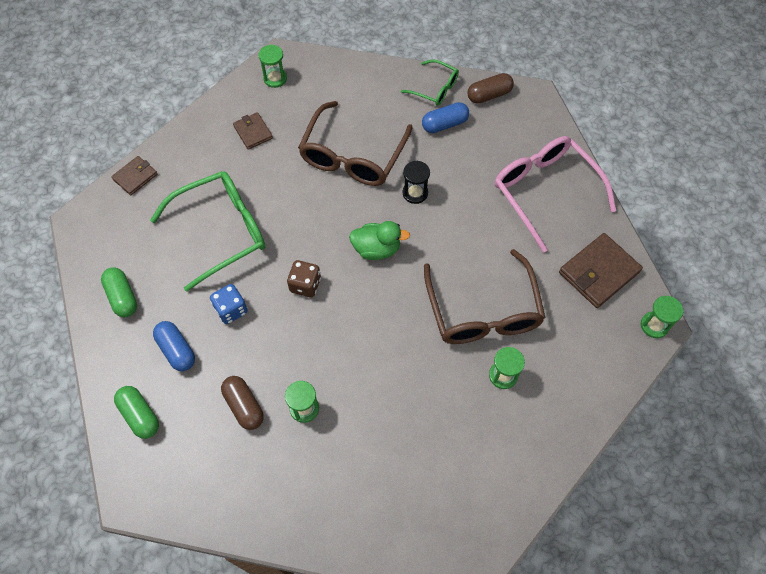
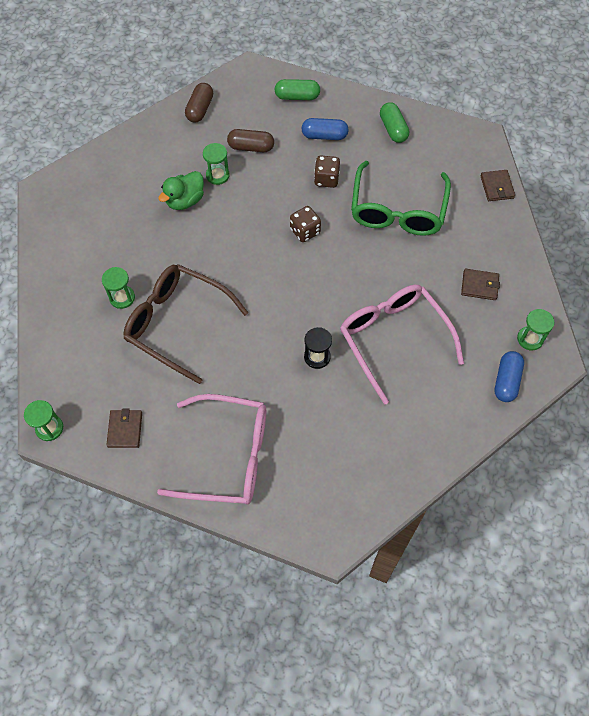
camera: 130 degrees right, 0 degrees up
(122, 297) = (393, 129): green capsule -> green capsule turned 60 degrees clockwise
(231, 310) = (326, 179): blue dice -> brown dice
(352, 156) = (393, 339): brown glasses -> pink glasses
(377, 249) = (292, 294): green duck -> green duck (185, 201)
(435, 88) = (413, 460): green glasses -> none
(444, 124) = (366, 435): blue capsule -> blue capsule (506, 381)
(489, 95) = (367, 501): brown capsule -> brown capsule (200, 109)
(598, 272) = (125, 430): brown wallet -> brown wallet, size x0.58

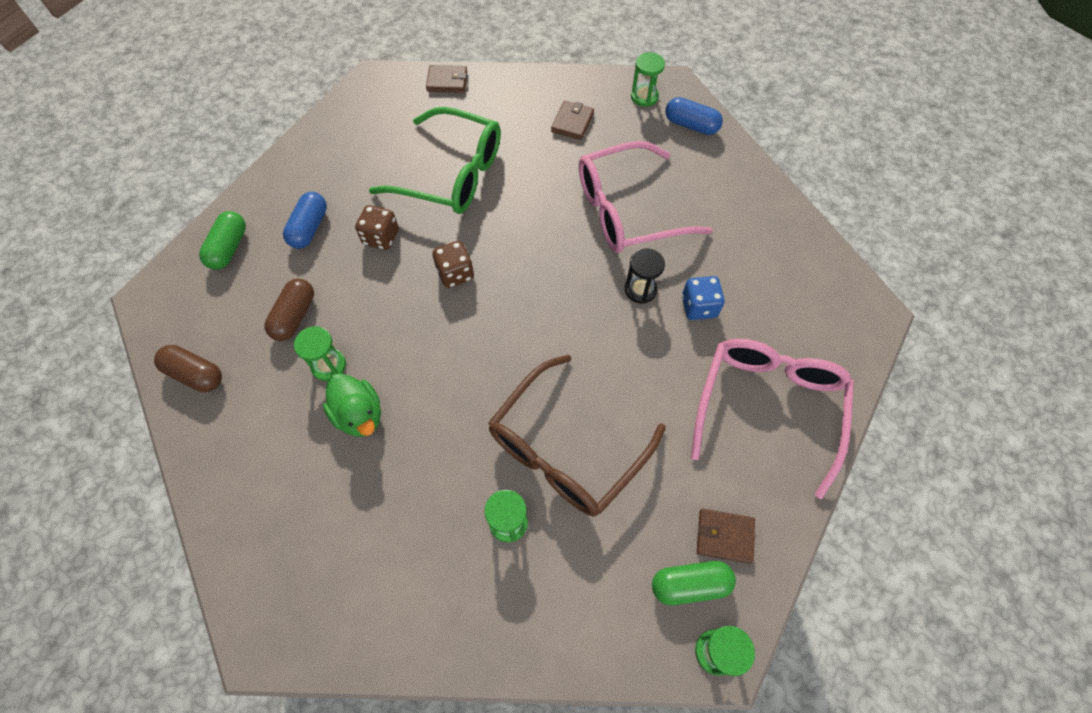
camera: 80 degrees left, 0 degrees up
(309, 401) = (699, 307): none -> blue dice
(393, 129) = (328, 156): green capsule -> green capsule (690, 585)

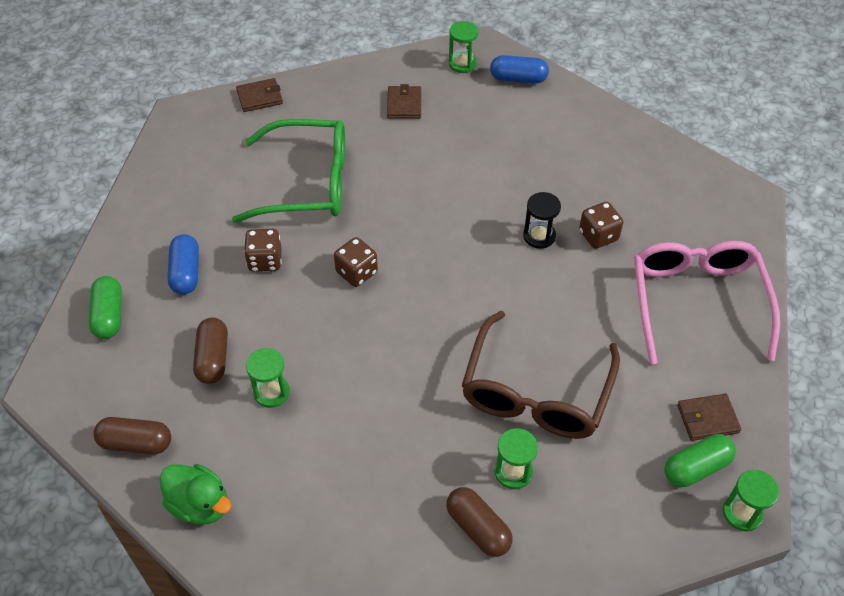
camera: 20 degrees left, 10 degrees down
(359, 415) = (325, 426): green duck -> green duck (200, 504)
(449, 568) = (478, 528): none -> brown capsule
(627, 210) = (494, 170): pink glasses -> none
(699, 307) = (598, 236): blue dice -> brown dice

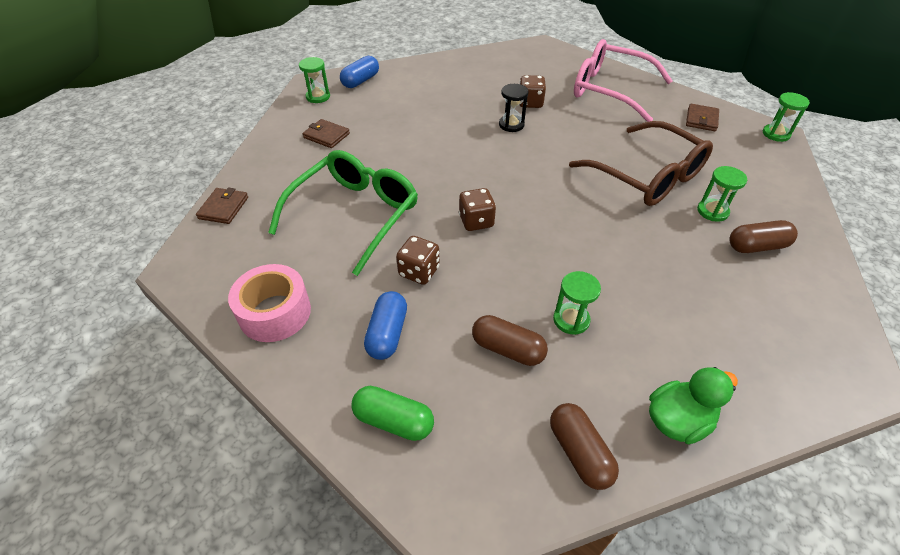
camera: 60 degrees left, 5 degrees down
(136, 443) = (579, 452): brown capsule -> brown capsule turned 60 degrees counterclockwise
(169, 194) = (275, 312): none -> pink tape
(186, 273) = (387, 334): blue capsule -> blue capsule turned 75 degrees clockwise
(696, 468) = (737, 137): green capsule -> none

